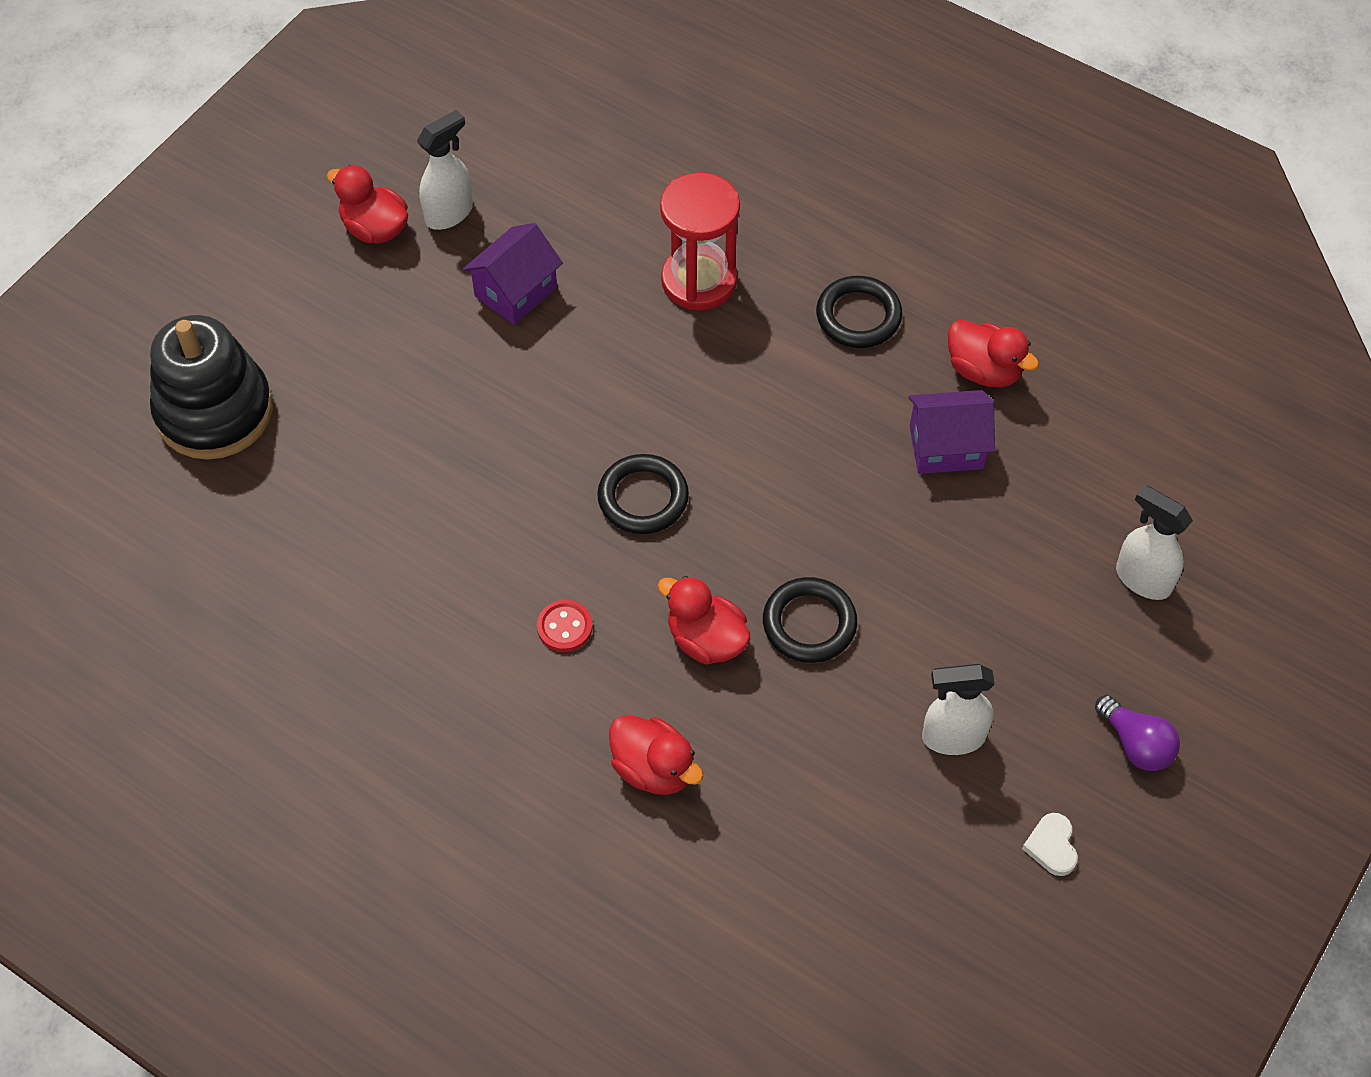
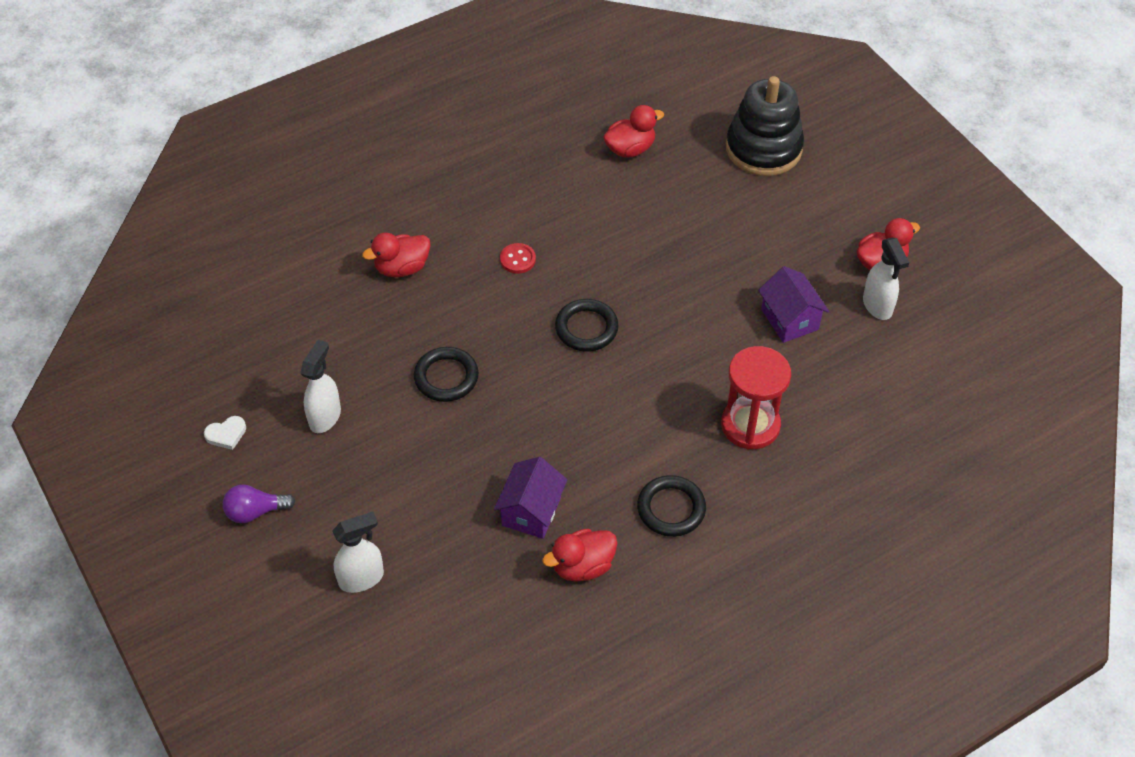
camera: 115 degrees right, 5 degrees down
(706, 640) = (467, 322): red duck -> red duck (630, 149)
(1051, 846) = (226, 434): white heart -> white heart turned 135 degrees clockwise

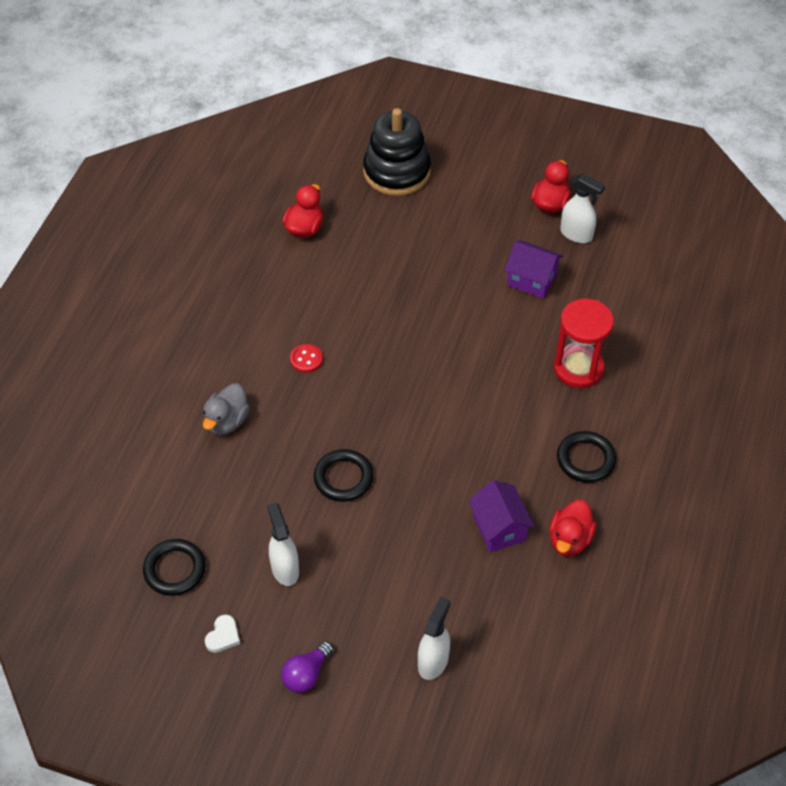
camera: 40 degrees left, 0 degrees up
(402, 268) = (227, 421): red duck -> grey duck
(586, 328) = (405, 376): black ring -> black ring (174, 569)

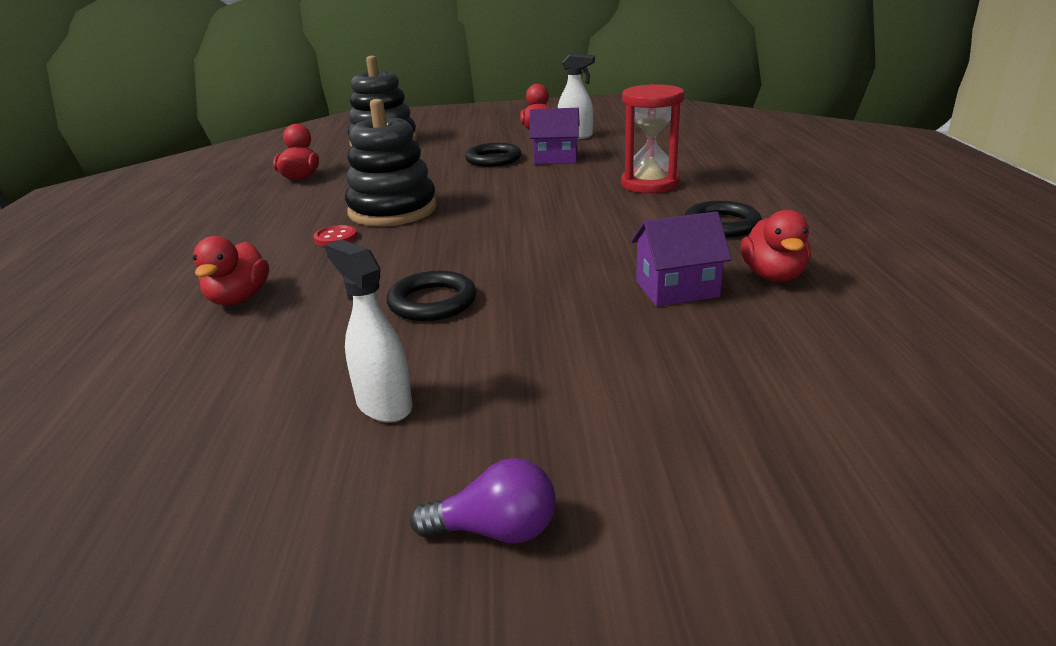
camera: 20 degrees left, 25 degrees down
(174, 569) = (169, 462): black ring -> black ring (493, 159)
(223, 636) = (291, 526): white heart -> none
(227, 421) = (239, 298): grey duck -> red duck
(306, 674) = (495, 530): purple light bulb -> purple light bulb turned 105 degrees counterclockwise
(360, 329) = (393, 210): none -> black stacking toy
(433, 661) = (715, 437): white spray bottle -> none
(499, 528) = (677, 289): purple house -> purple house turned 60 degrees counterclockwise

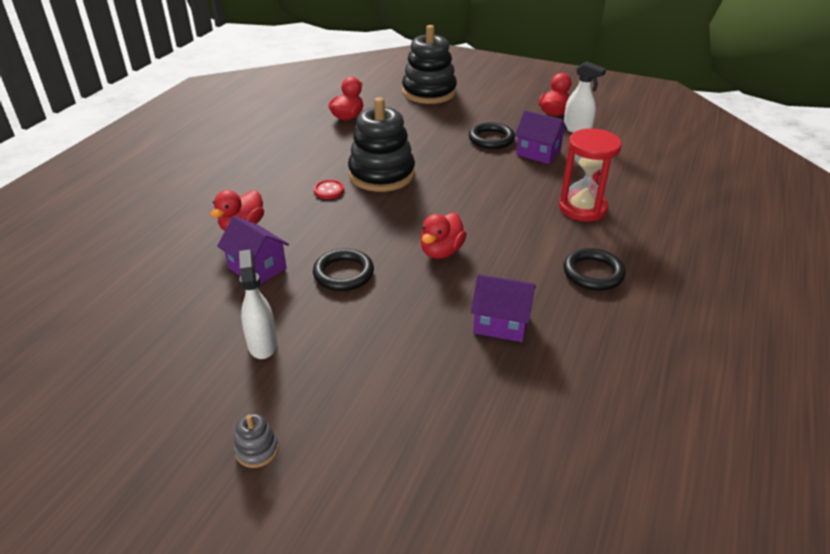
camera: 25 degrees right, 10 degrees up
(300, 331) = (257, 268): none -> purple house
(495, 530) = (257, 450): purple light bulb -> grey stacking toy
(773, 276) = (579, 338): red duck -> red duck (441, 251)

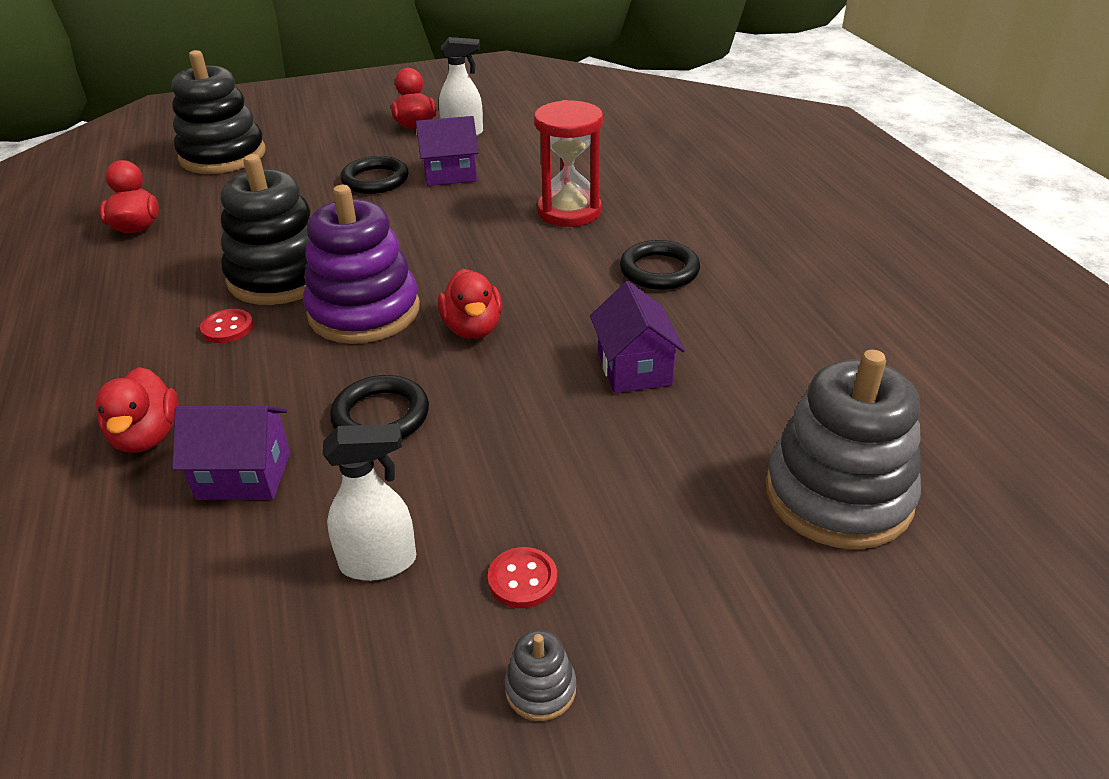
camera: 40 degrees left, 0 degrees up
(262, 344) = (379, 562): white spray bottle -> white spray bottle turned 135 degrees clockwise
(310, 395) = (522, 579): none -> red button
(398, 213) = (364, 311): none -> purple stacking toy
(501, 323) = (634, 368): purple house -> purple house turned 75 degrees counterclockwise
(526, 470) = (838, 495): none -> grey stacking toy

